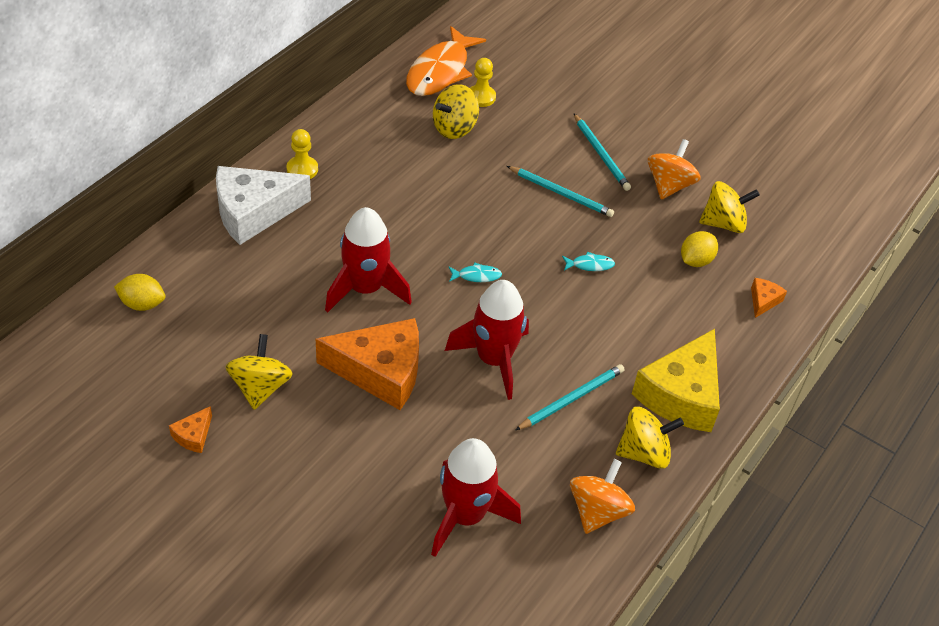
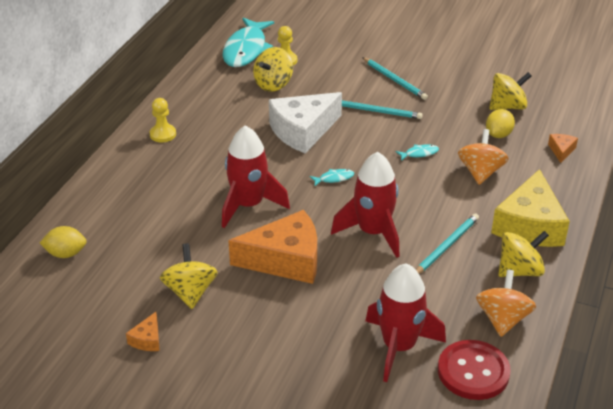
camera: 10 degrees left, 10 degrees down
(253, 212) = (134, 171): white cheese -> white cheese (303, 131)
(440, 71) = (246, 49): orange fish -> turquoise fish
(536, 569) = (473, 372): none -> red button
(669, 185) = (455, 90): orange spinning top -> orange spinning top (480, 172)

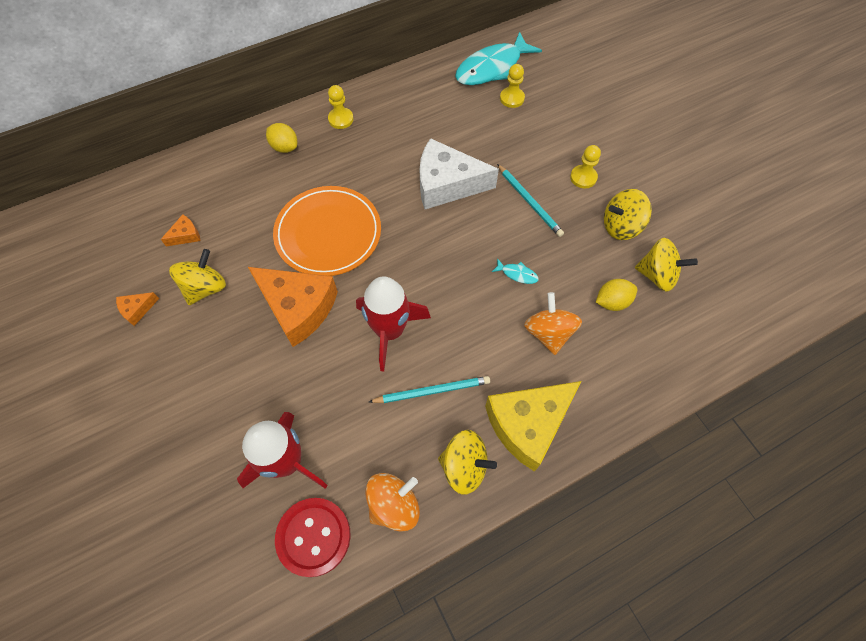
camera: 40 degrees right, 25 degrees up
(66, 254) = (168, 191): yellow lemon -> yellow lemon (284, 147)
(248, 205) = (328, 233): red rocket -> orange plate
(273, 84) = (475, 119): yellow spinning top -> yellow spinning top (621, 226)
(334, 178) = (419, 252): turquoise fish -> none
(394, 80) = (583, 177): turquoise pencil -> yellow pawn
(480, 172) = (548, 333): orange spinning top -> orange spinning top turned 60 degrees counterclockwise
(561, 150) = (653, 362): orange cheese -> orange cheese (186, 235)

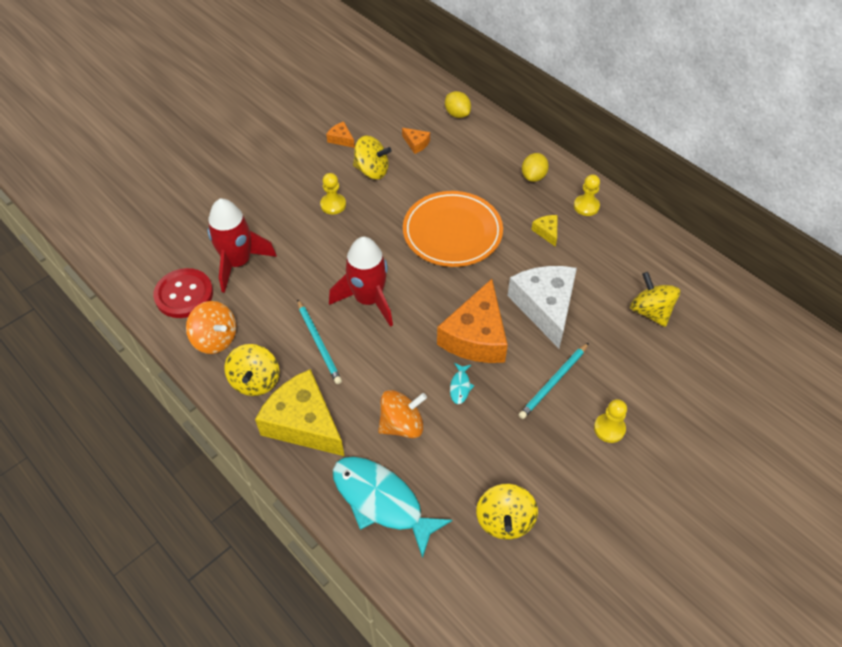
camera: 75 degrees right, 10 degrees down
(298, 308) = (372, 232): orange cheese -> orange cheese (476, 336)
(359, 157) = (547, 232): none -> yellow cheese
(492, 68) = (726, 314): turquoise fish -> turquoise fish (381, 501)
(512, 98) = (690, 341): yellow pawn -> yellow pawn (333, 205)
(612, 302) = (455, 478): yellow lemon -> yellow lemon (457, 114)
(621, 226) = (557, 476): yellow spinning top -> yellow spinning top (650, 311)

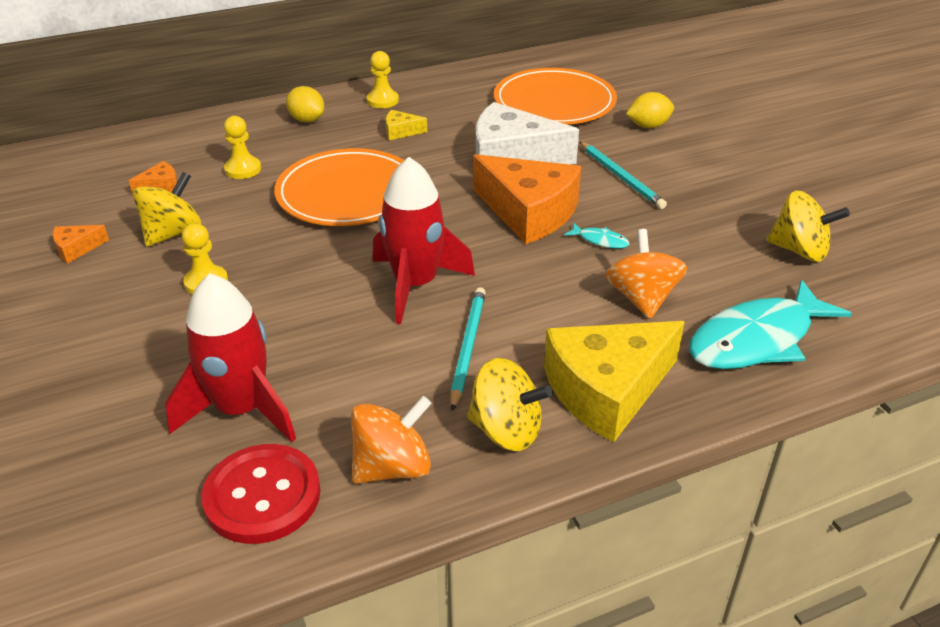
camera: 70 degrees left, 15 degrees down
(319, 343) = (467, 347): turquoise pencil -> turquoise pencil turned 75 degrees counterclockwise
(457, 114) = (142, 145): yellow lemon -> yellow lemon (648, 126)
(609, 429) = (694, 159): yellow pawn -> yellow pawn (243, 169)
(650, 311) = (554, 102): yellow spinning top -> orange plate

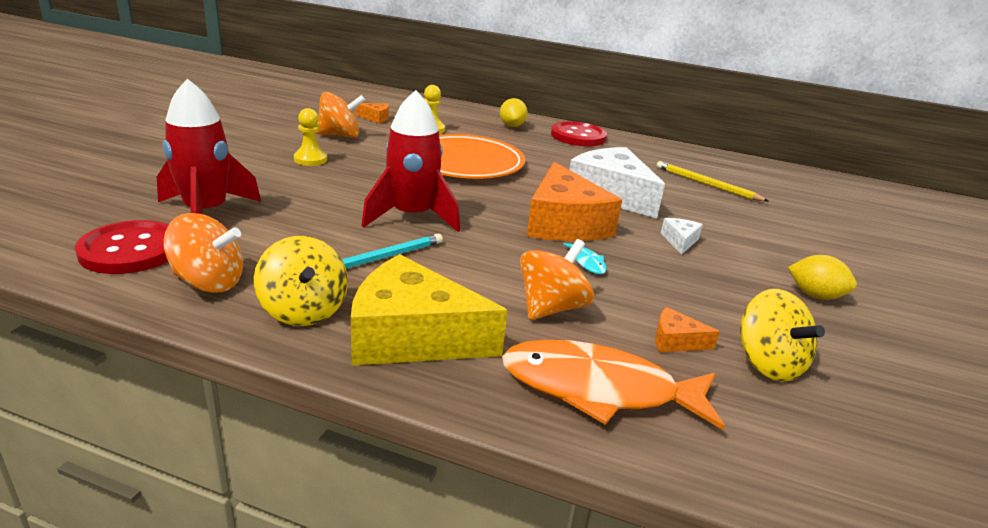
camera: 40 degrees right, 10 degrees down
(77, 249) = (287, 121): orange cheese -> orange cheese (675, 341)
(173, 233) = (340, 136): yellow spinning top -> orange spinning top
(382, 100) = (578, 136): yellow pawn -> red button
(401, 132) = (559, 153): yellow cheese -> none
(554, 102) = (706, 184): orange plate -> yellow pencil
(621, 177) = (680, 241): turquoise pencil -> white cheese
(648, 126) = (766, 227): yellow lemon -> yellow lemon (815, 295)
(757, 339) = (599, 389): turquoise fish -> orange fish

